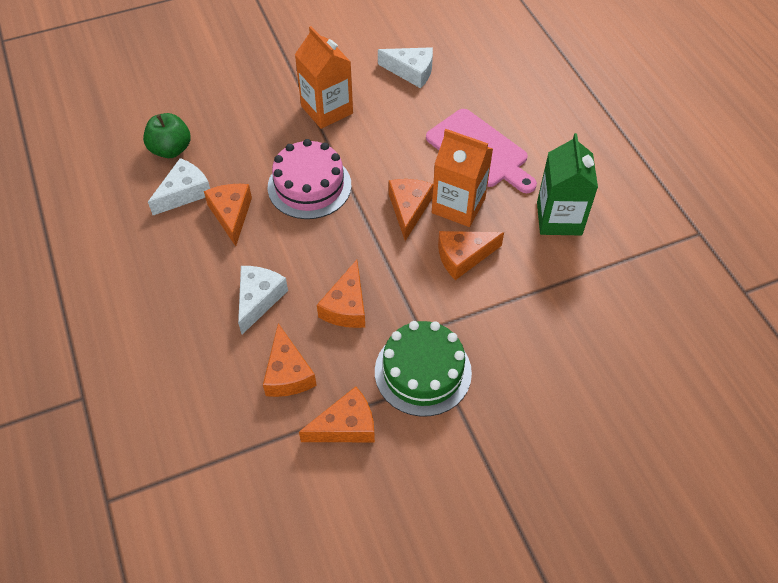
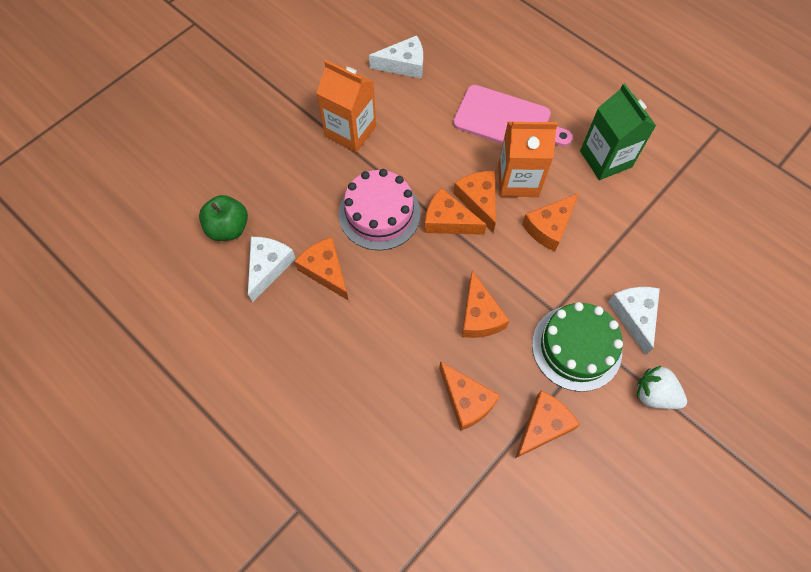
camera: 25 degrees left, 10 degrees up
(259, 299) = (400, 342): white cheese -> white cheese (634, 316)
(368, 215) = (448, 221): none -> orange cheese
(475, 446) = (654, 394): none -> white strawberry

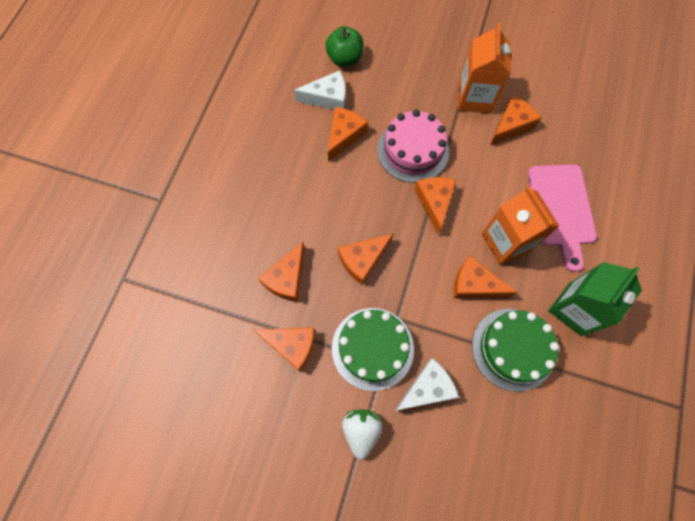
camera: 65 degrees right, 5 degrees up
(404, 65) = (564, 107): white cheese -> none
(479, 201) = (467, 218): orange cheese -> orange cheese (511, 125)
(623, 225) = (513, 349): none -> green cake

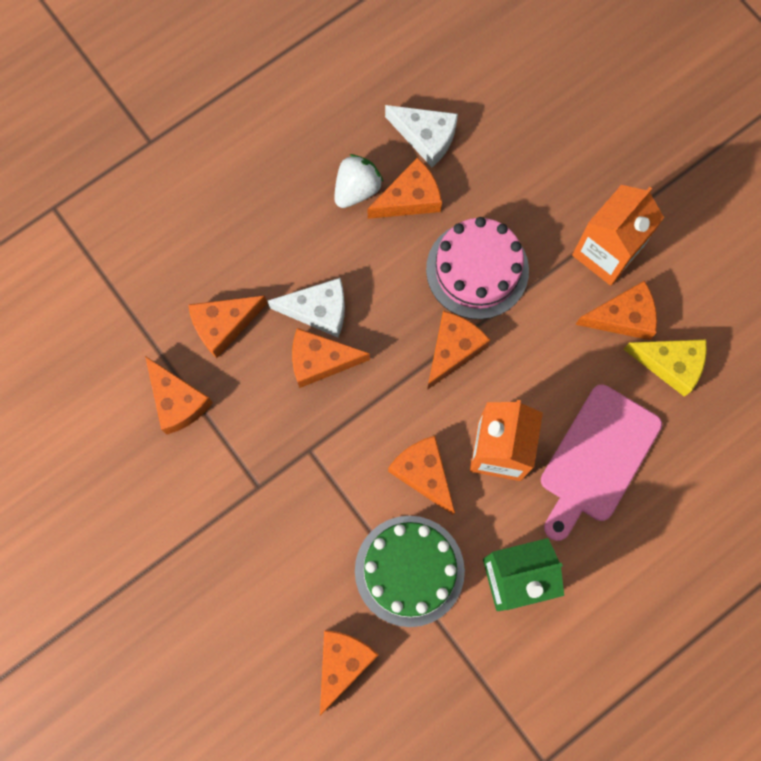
camera: 35 degrees right, 5 degrees up
(345, 59) = (485, 98): green apple -> none
(361, 430) = (185, 537): white strawberry -> white strawberry (357, 189)
(372, 348) = (259, 463): green cake -> none
(427, 388) = (284, 545): white cheese -> white cheese (318, 310)
(520, 438) = (343, 663): none -> orange cheese
(556, 134) = (670, 364): none -> yellow cheese

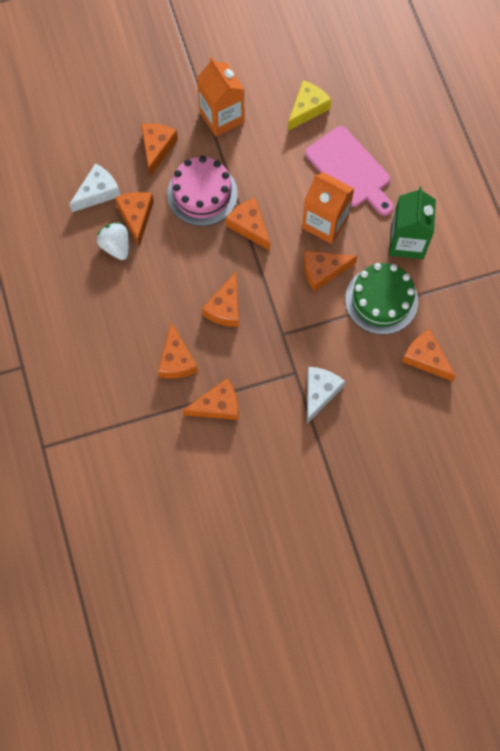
camera: 70 degrees left, 5 degrees down
(318, 310) = (190, 298): white cheese -> white cheese (319, 393)
(623, 317) = (267, 123): orange cheese -> orange cheese (157, 148)

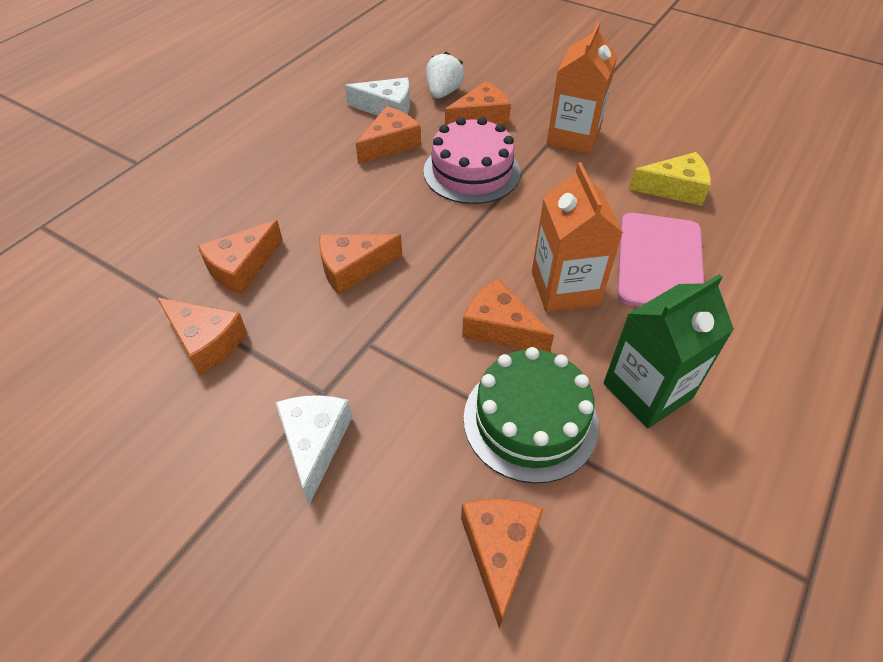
camera: 50 degrees right, 20 degrees down
(116, 246) = (341, 149): white strawberry -> white strawberry (443, 93)
(249, 226) = (479, 227): orange cheese -> none
(319, 393) = (315, 443): white cheese -> white cheese turned 75 degrees counterclockwise

